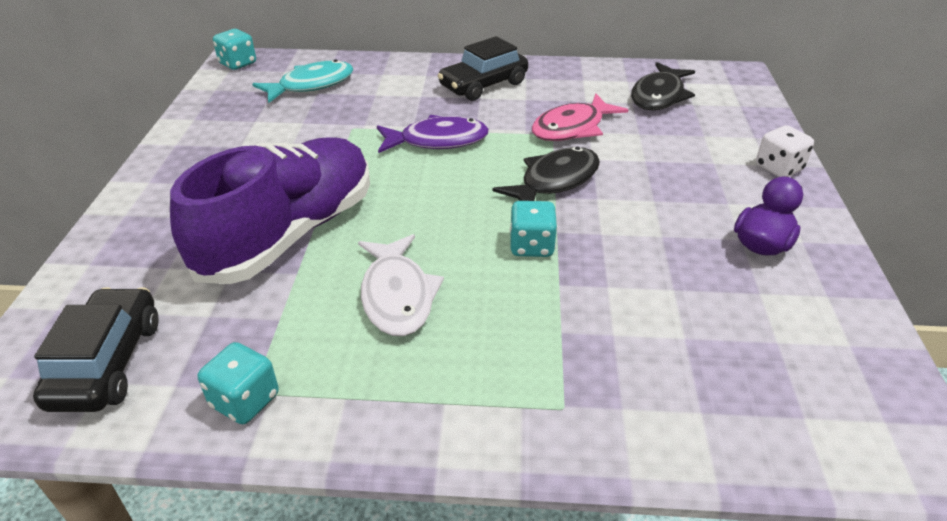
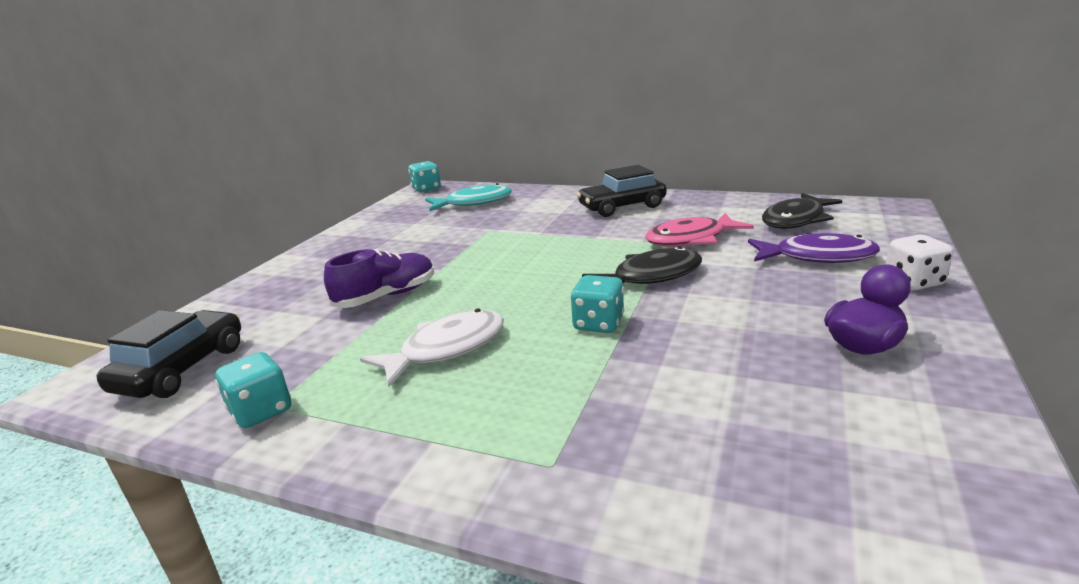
camera: 20 degrees right, 15 degrees down
(290, 234) = (386, 296): purple shoe -> purple shoe, size x0.54
(397, 295) = (446, 349): white fish -> white fish turned 135 degrees counterclockwise
(437, 141) = (556, 242): purple fish -> purple fish (817, 257)

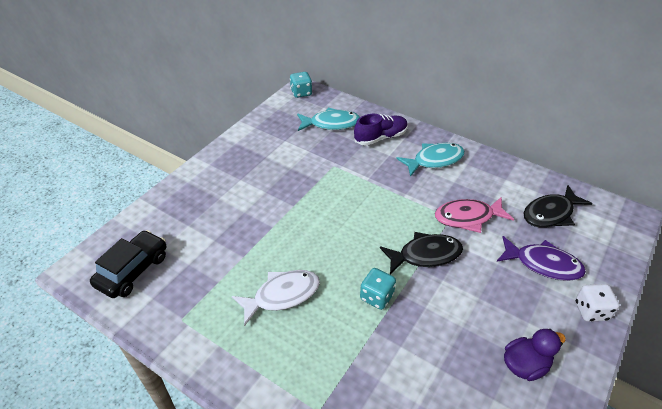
camera: 10 degrees right, 20 degrees up
(261, 411) = (175, 323): turquoise dice -> none
(386, 296) = (255, 229): purple shoe -> purple shoe (380, 137)
(622, 207) = (434, 160): black car -> turquoise fish

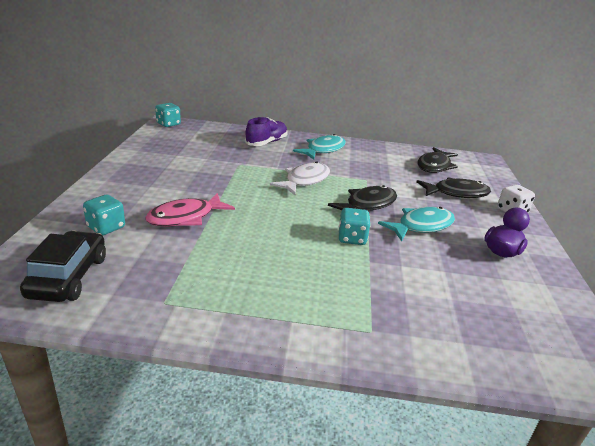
camera: 30 degrees left, 15 degrees down
(182, 223) = (106, 227): none -> turquoise dice
(282, 295) = (263, 257): white fish -> white fish (305, 180)
(331, 124) = (214, 139): turquoise fish -> turquoise fish (421, 226)
(467, 217) = (379, 177): pink fish -> pink fish (185, 217)
(543, 264) = (456, 193): purple fish -> black fish

